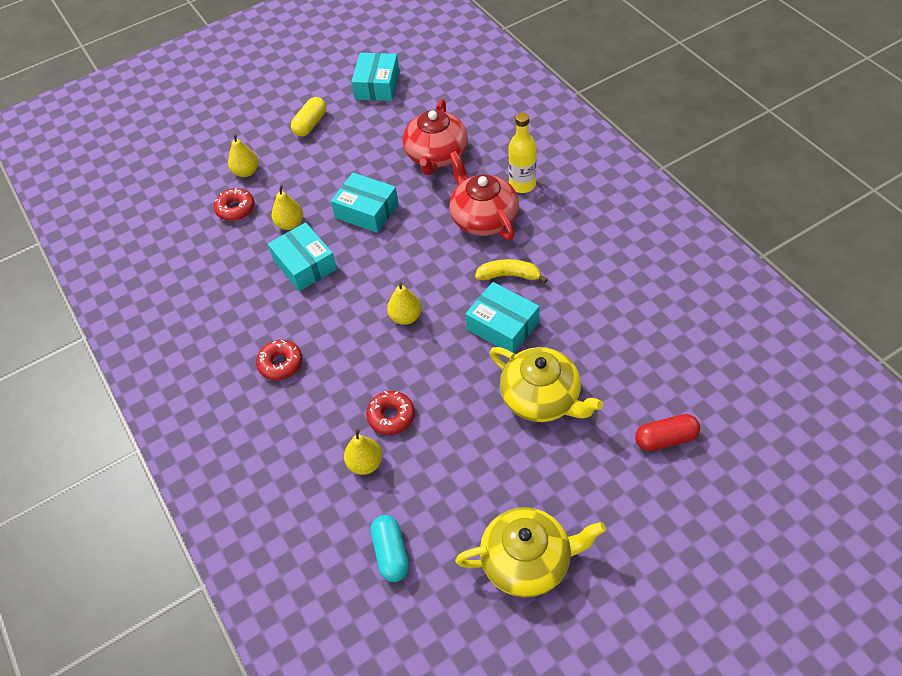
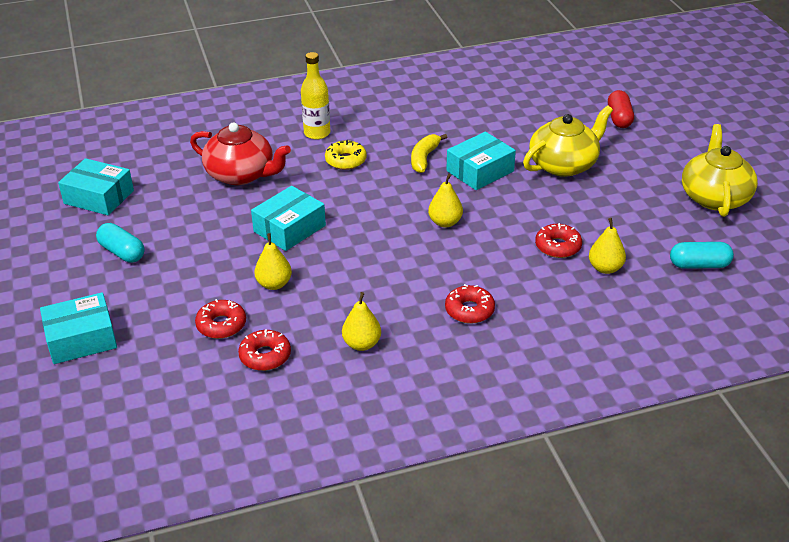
camera: 80 degrees left, 15 degrees down
(204, 245) = (265, 356): none -> red donut
(246, 172) = (164, 311): yellow pear -> yellow pear (362, 344)
(305, 264) = (341, 279): turquoise box -> turquoise box (81, 339)
(310, 124) = (122, 252): yellow capsule -> turquoise capsule
(483, 218) = (346, 160): red teapot -> yellow donut

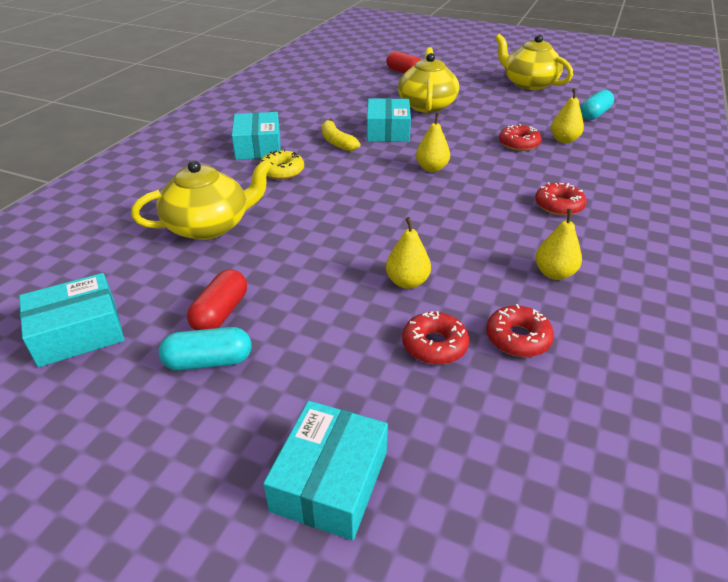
camera: 50 degrees left, 0 degrees up
(164, 232) = (221, 313): none -> red capsule
(241, 174) = (209, 226): red teapot -> yellow teapot
(289, 228) = (334, 237): turquoise box -> turquoise box (258, 147)
(317, 133) = (221, 166): yellow bottle -> none

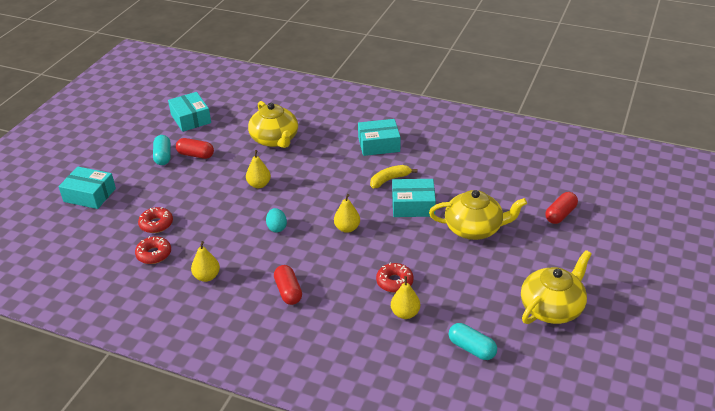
camera: 90 degrees right, 0 degrees up
(282, 171) = (342, 159): yellow donut -> none
(407, 282) = (209, 215): yellow pear -> yellow pear (259, 184)
(434, 217) = (277, 228): none -> turquoise egg
(558, 206) = (288, 291): red donut -> red capsule

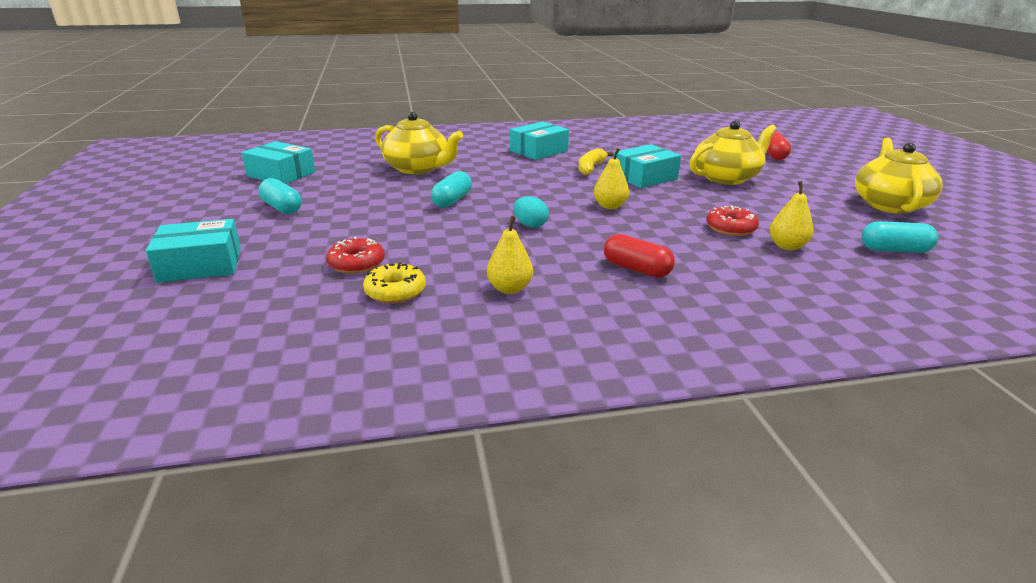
camera: 35 degrees left, 10 degrees down
(154, 254) = (395, 291): red donut -> yellow donut
(196, 155) = (330, 197): red capsule -> none
(259, 184) = (452, 200): yellow pear -> turquoise capsule

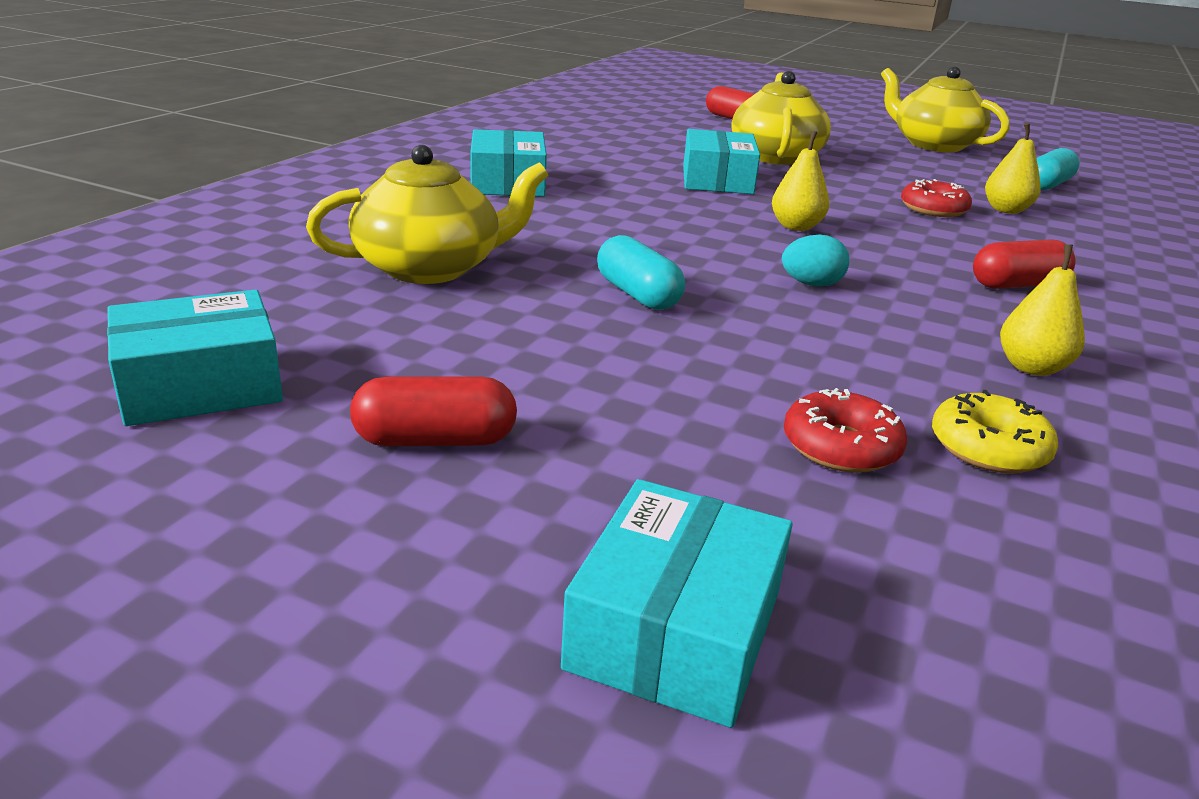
camera: 55 degrees left, 0 degrees up
(282, 208) = (435, 440): turquoise capsule -> red capsule
(591, 168) = (635, 186): yellow banana -> none

